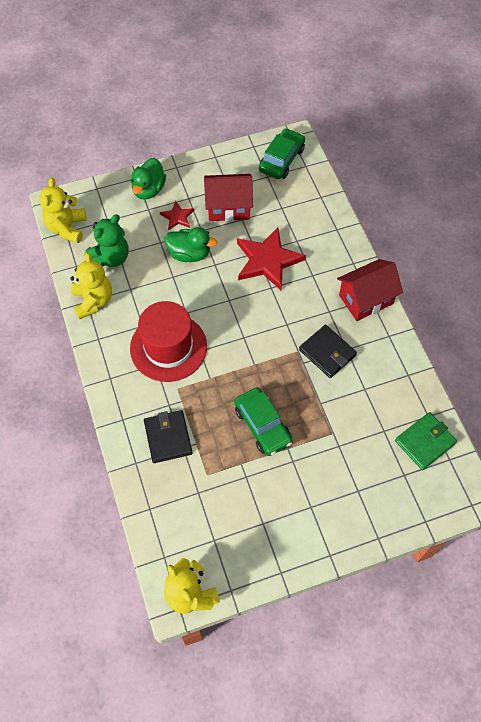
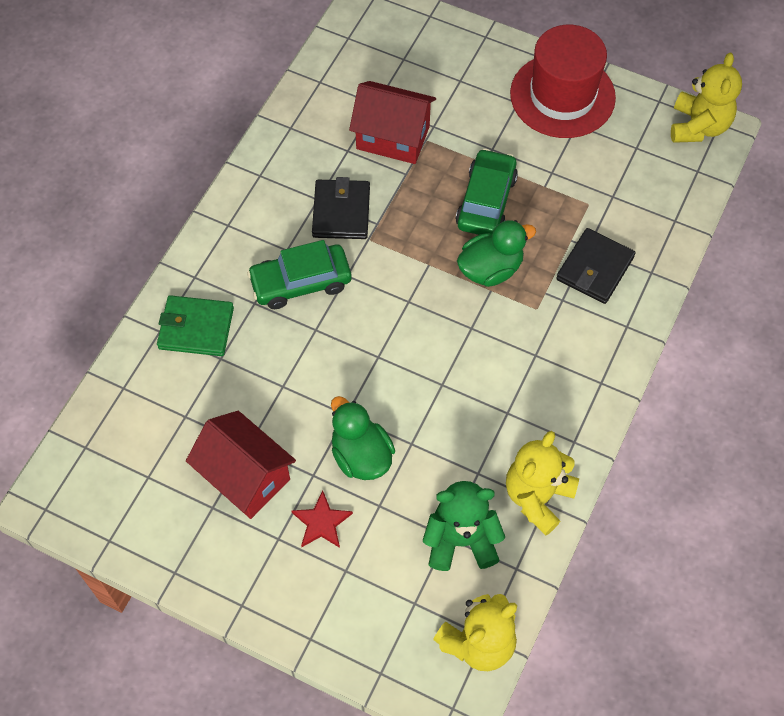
camera: 135 degrees left, 0 degrees up
(149, 189) = (314, 602): green duck -> green duck (490, 269)
(168, 347) = (502, 361): red hat -> red hat (562, 95)
(267, 260) = (282, 364): red star -> none
(281, 159) = (101, 485): green car -> green car (301, 282)
(366, 299) = (234, 228): red house -> red house (393, 137)
(425, 442) = (351, 66): green wallet -> green wallet (196, 328)

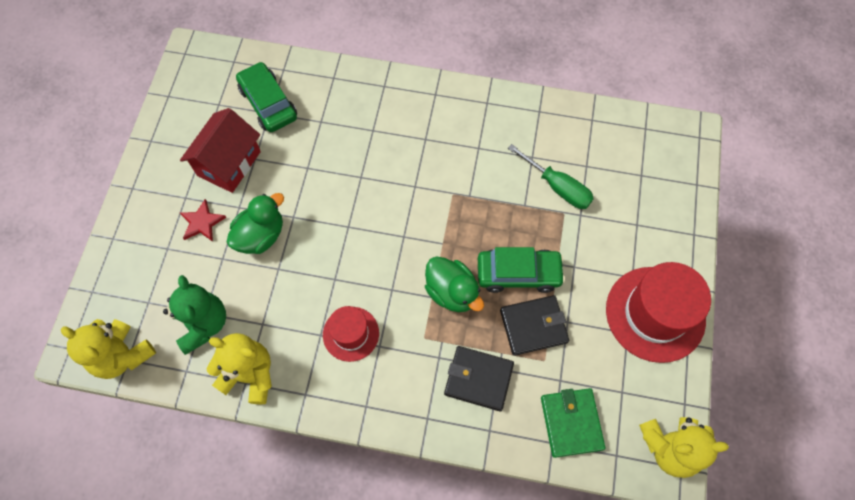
camera: 75 degrees right, 5 degrees up
(196, 328) = (341, 99): green wallet -> green wallet (571, 423)
(301, 282) = (399, 156): green car -> green car (268, 103)
(341, 212) = (472, 167): black wallet -> black wallet (533, 326)
(393, 137) = (557, 186): red house -> green screwdriver
(514, 380) = (351, 334): none -> red hat

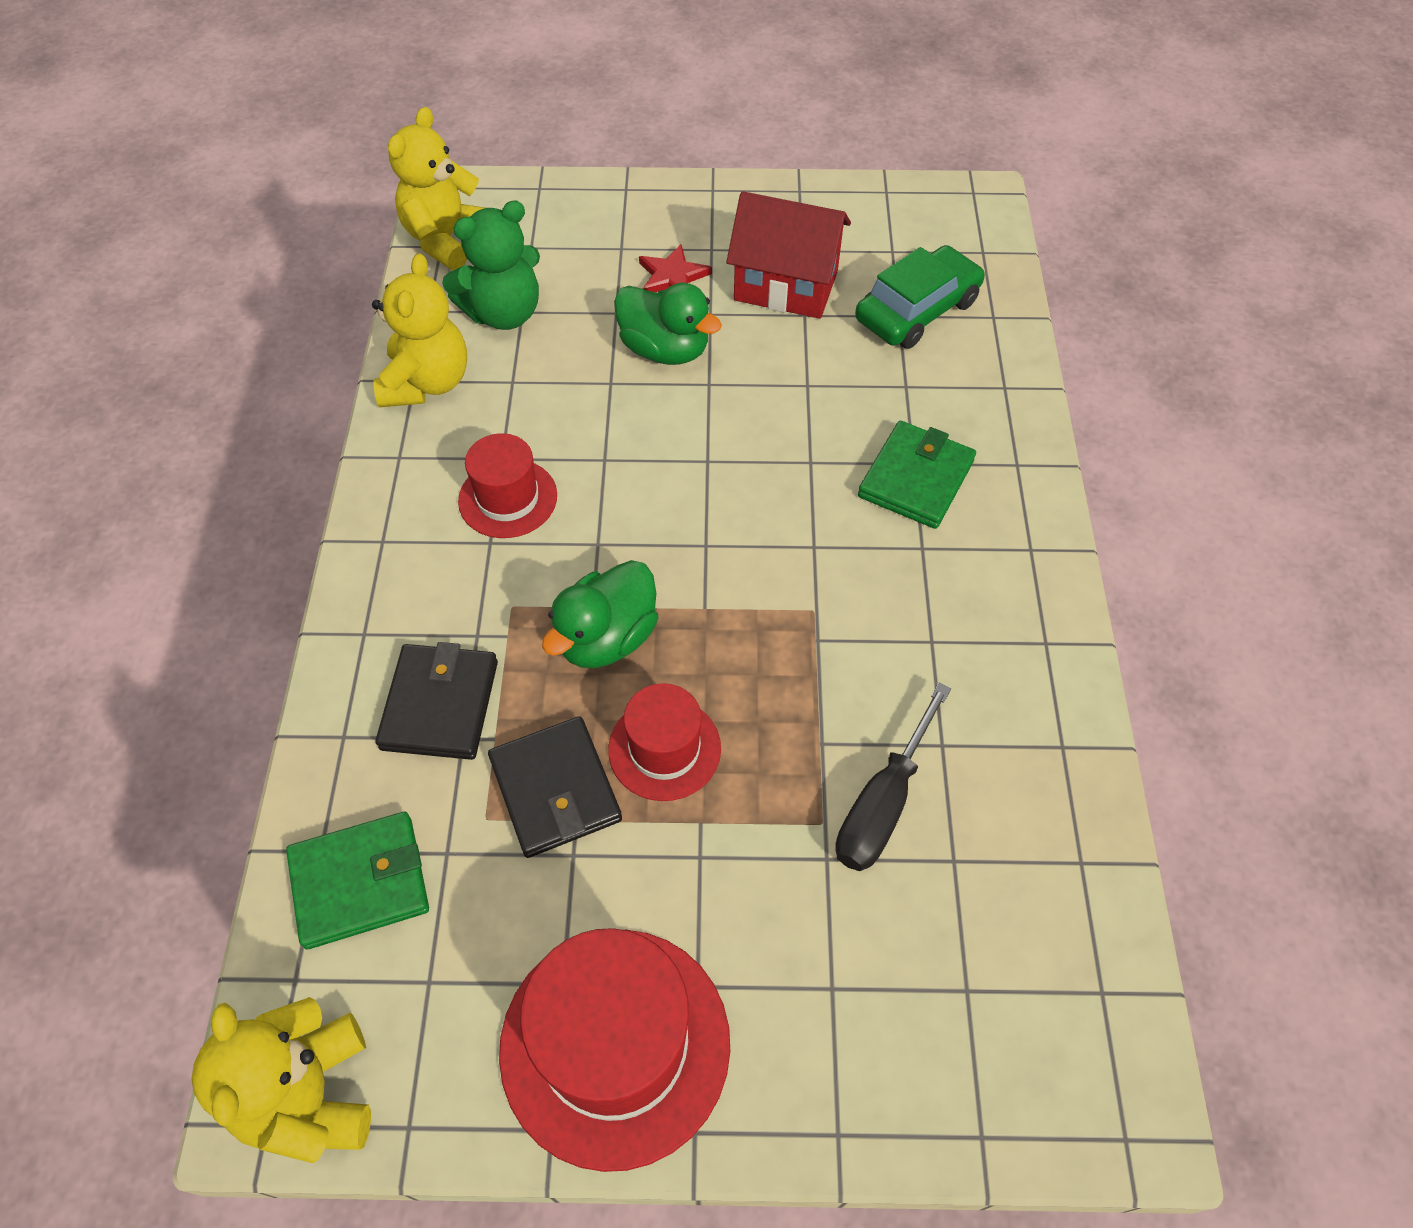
camera: 80 degrees right, 10 degrees down
(383, 131) = (916, 479): none -> green wallet
(518, 273) = (664, 749): green car -> red hat
(557, 186) = (883, 802): green screwdriver -> black screwdriver

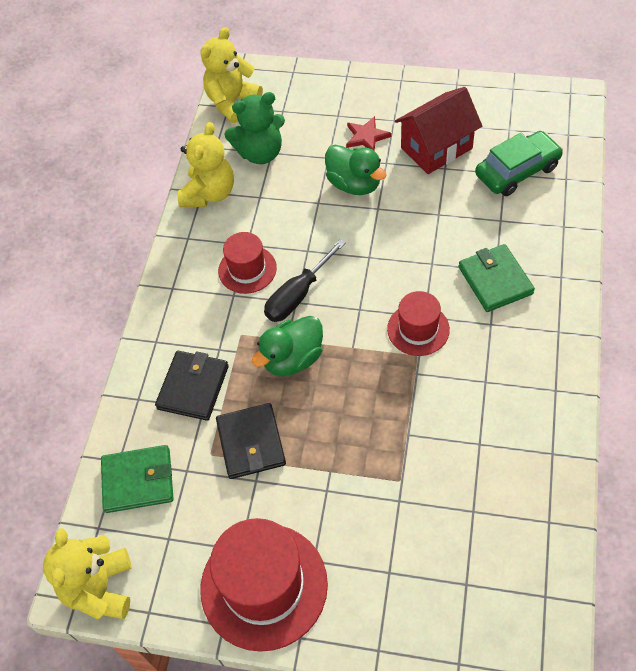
camera: 15 degrees right, 0 degrees up
(664, 749) = (316, 427): red hat -> red hat (418, 329)
(786, 286) = (436, 148): red house -> red house turned 60 degrees counterclockwise
(883, 802) = (438, 473): black screwdriver -> black screwdriver (298, 295)
(916, 479) = (495, 280): green wallet -> green wallet turned 60 degrees counterclockwise

